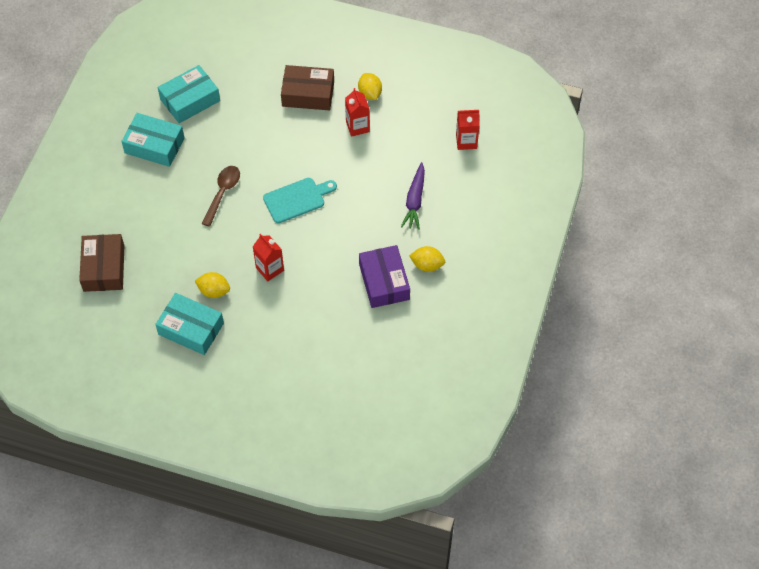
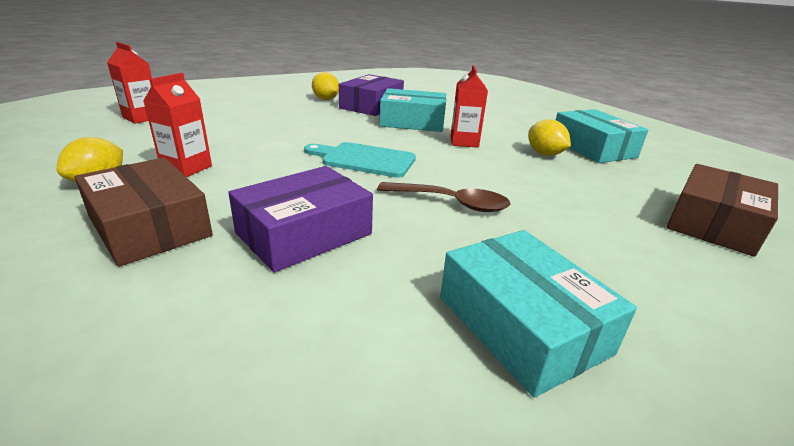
camera: 140 degrees left, 30 degrees down
(190, 100) = (342, 364): turquoise box -> turquoise box (412, 122)
(222, 193) = (451, 203): brown spoon -> brown spoon turned 135 degrees counterclockwise
(255, 131) = (304, 233): none -> purple box
(415, 201) = (264, 117): purple carrot -> none

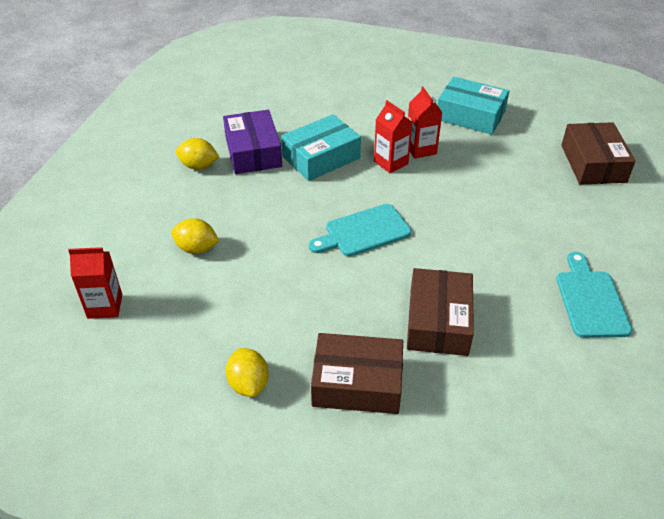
camera: 40 degrees left, 15 degrees up
(187, 168) = (274, 328): red carton -> red carton (421, 149)
(304, 233) = (438, 321): purple box -> brown box
(451, 203) = (468, 239): brown spoon -> none
(521, 324) = (590, 300): turquoise box -> turquoise cutting board
(544, 154) = (453, 144): yellow lemon -> yellow lemon (196, 248)

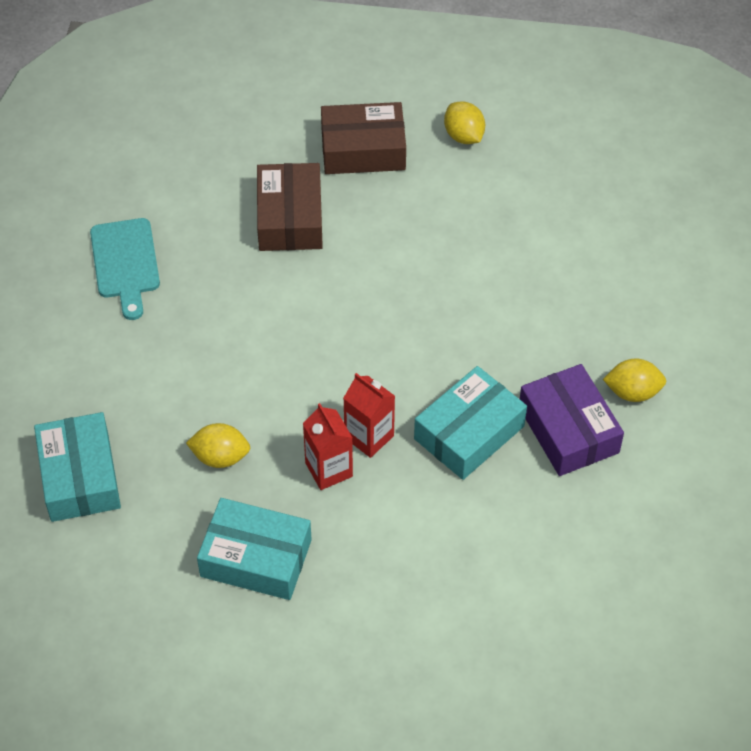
camera: 170 degrees right, 10 degrees up
(105, 306) = (639, 188): red carton -> none
(196, 248) = (576, 267): yellow lemon -> yellow lemon (220, 457)
(364, 232) = (386, 317): turquoise cutting board -> none
(593, 163) = (80, 476): brown box -> turquoise box

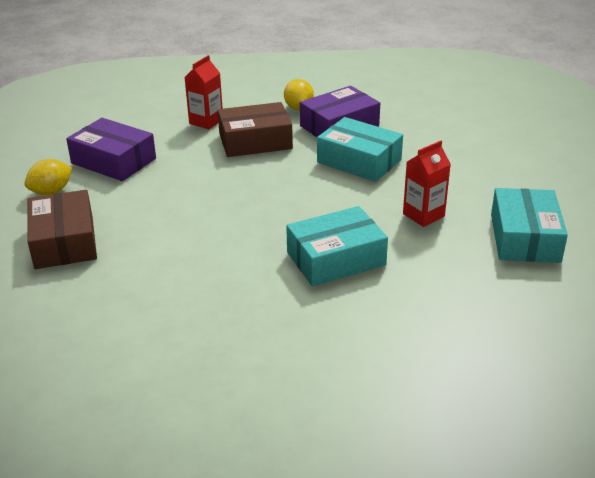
camera: 100 degrees left, 20 degrees down
(80, 476) = (510, 354): turquoise box -> turquoise box (336, 259)
(125, 263) = (231, 377): turquoise cutting board -> none
(220, 457) = (441, 271): yellow lemon -> none
(290, 218) = (154, 272): brown box -> brown box (255, 141)
(369, 437) = (383, 201): red carton -> red carton (206, 121)
(521, 189) = (114, 161): none -> purple box

